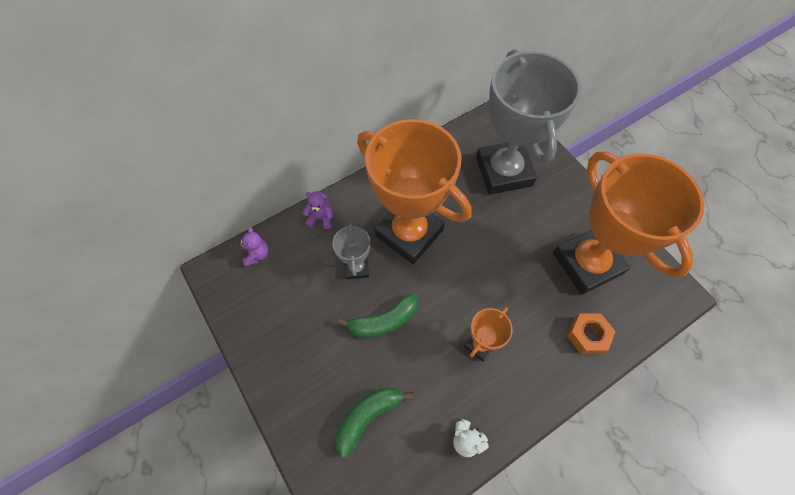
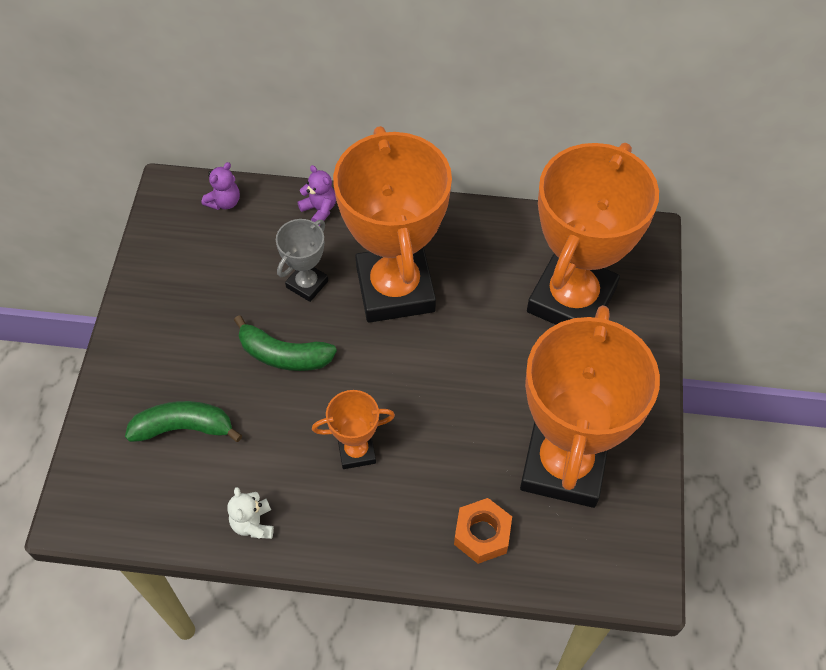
camera: 40 degrees right, 5 degrees down
(503, 171) = (571, 300): grey trophy -> orange trophy

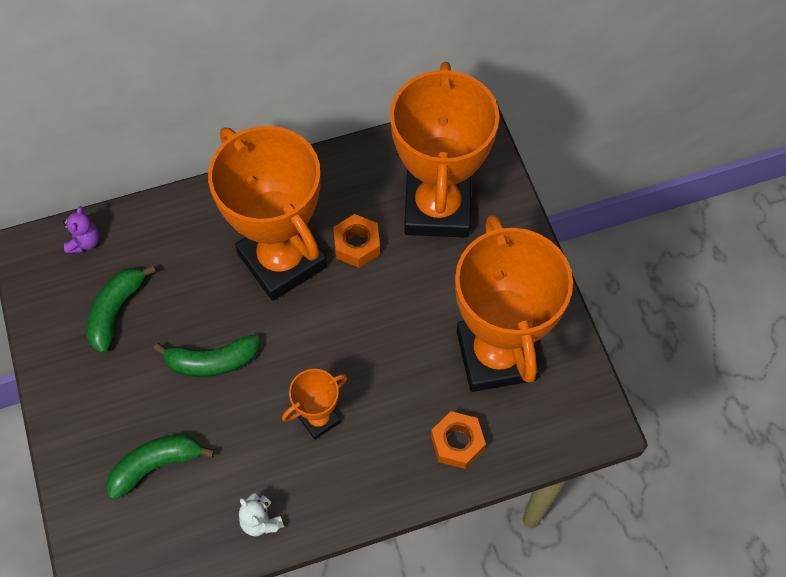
camera: 25 degrees left, 5 degrees up
(220, 273) = (116, 311): none -> green banana
(307, 284) = (201, 288): grey trophy -> none
(319, 209) = (177, 214): purple teddy bear -> none
(474, 303) = (357, 245): none -> orange nut

